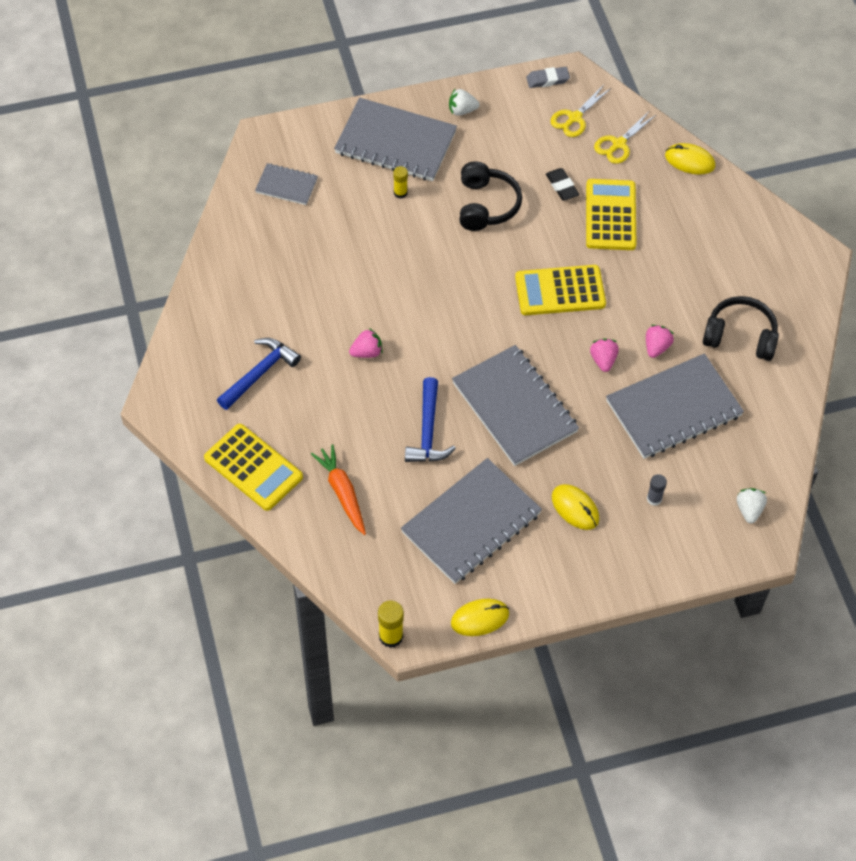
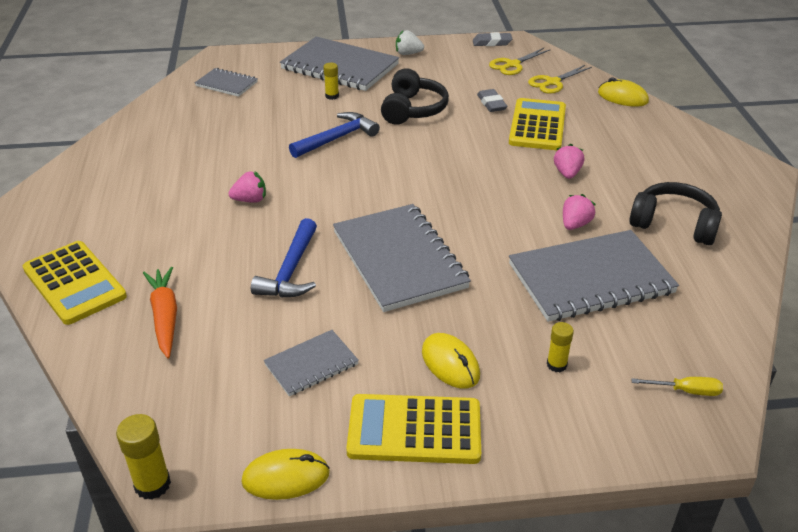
camera: 10 degrees right, 20 degrees down
(259, 373) = (128, 206): blue hammer -> blue hammer (337, 138)
(471, 523) = (311, 364): grey notebook -> grey notebook, size x0.51
(560, 291) = (474, 173): yellow calculator -> yellow calculator (414, 430)
(562, 186) = (491, 104): black eraser -> grey eraser
(603, 360) = (511, 229): pink strawberry -> pink strawberry (567, 173)
(654, 499) = (556, 365): grey glue stick -> yellow glue stick
(749, 510) = (686, 391): white strawberry -> yellow screwdriver

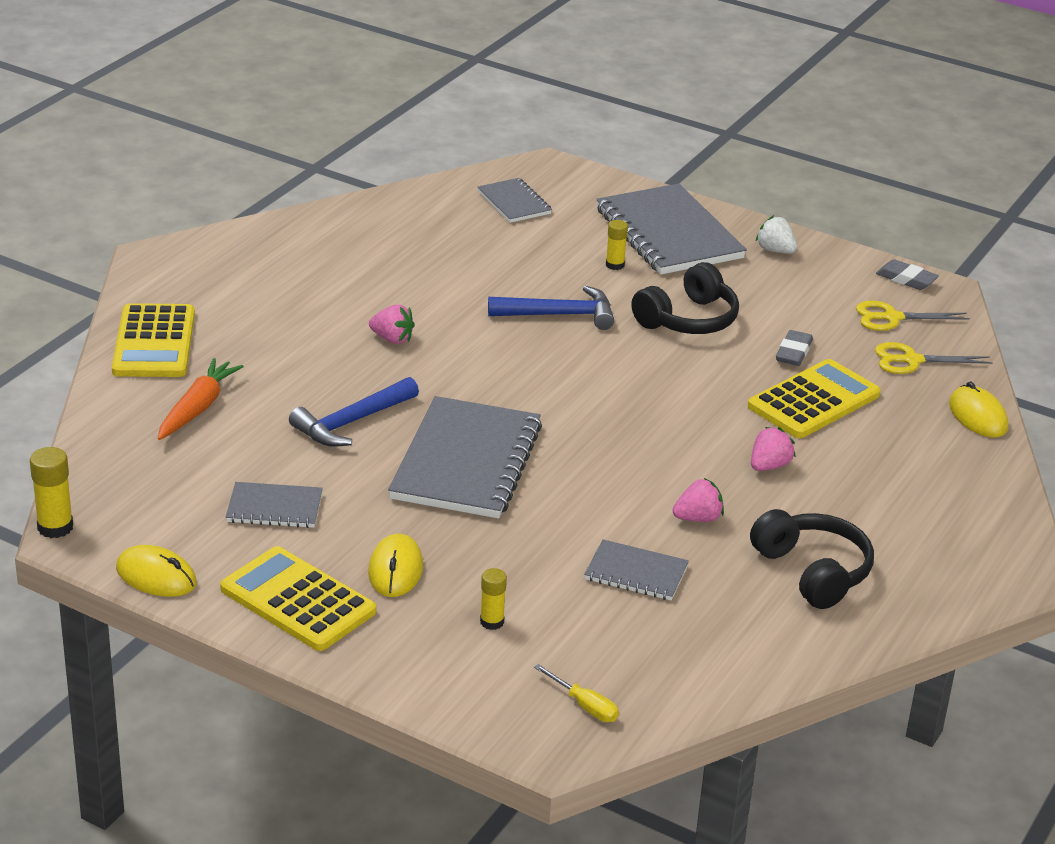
camera: 35 degrees right, 5 degrees down
(590, 279) = (636, 573): grey notebook -> grey notebook, size x0.51

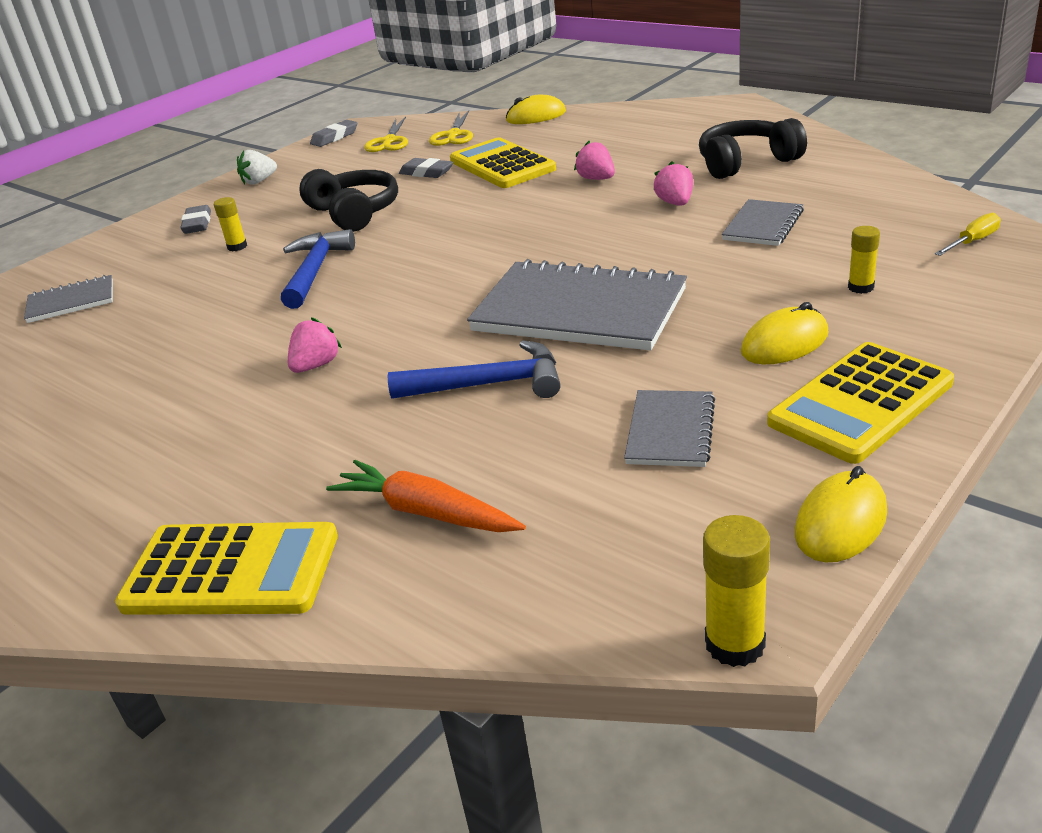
camera: 75 degrees left, 0 degrees up
(352, 422) = (488, 384): blue hammer -> blue hammer turned 60 degrees counterclockwise
(395, 570) = (784, 343): yellow mouse -> yellow mouse turned 45 degrees counterclockwise
(668, 234) = (197, 224): grey notebook -> grey eraser

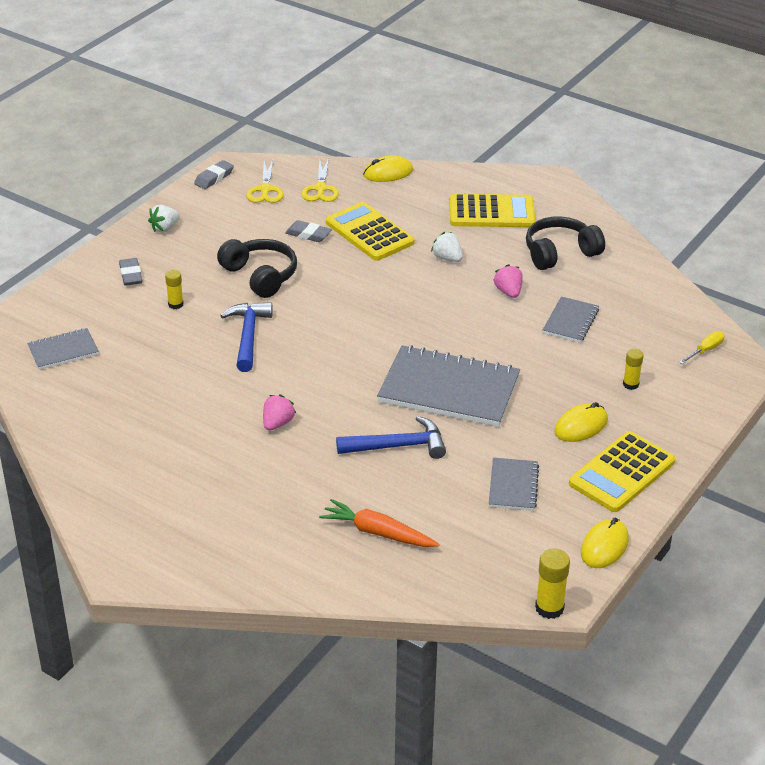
camera: 10 degrees left, 5 degrees up
(231, 571) = (274, 564): yellow calculator -> yellow calculator (491, 212)
(596, 179) = (447, 258): pink strawberry -> white strawberry

